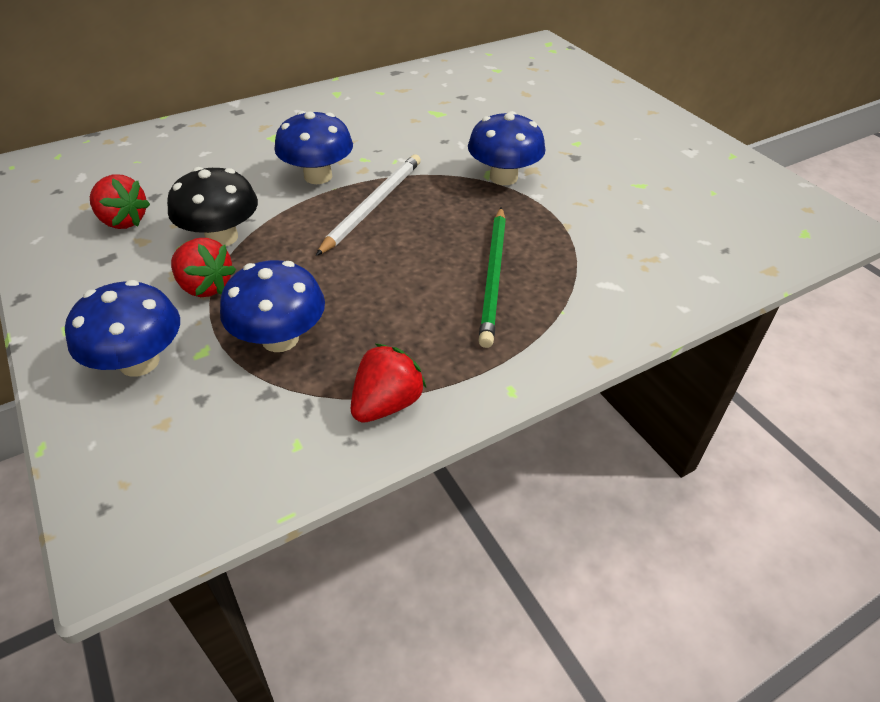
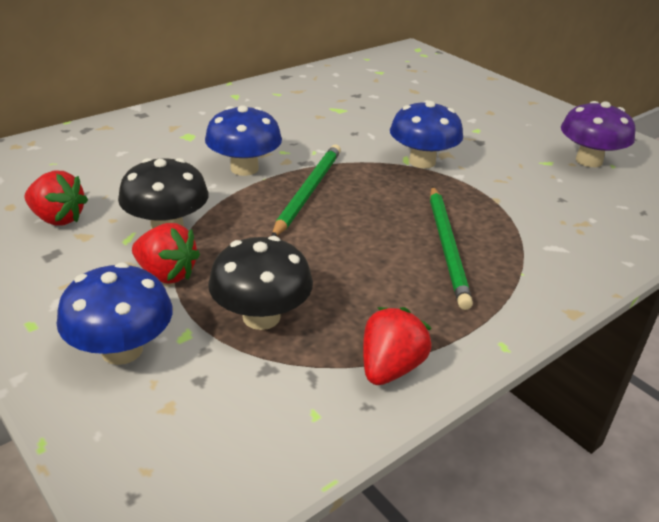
camera: 10 degrees left, 10 degrees down
(280, 338) = (261, 317): blue mushroom -> black mushroom
(373, 205) = (308, 191): white pencil -> green pencil
(687, 185) = (589, 161): none -> purple mushroom

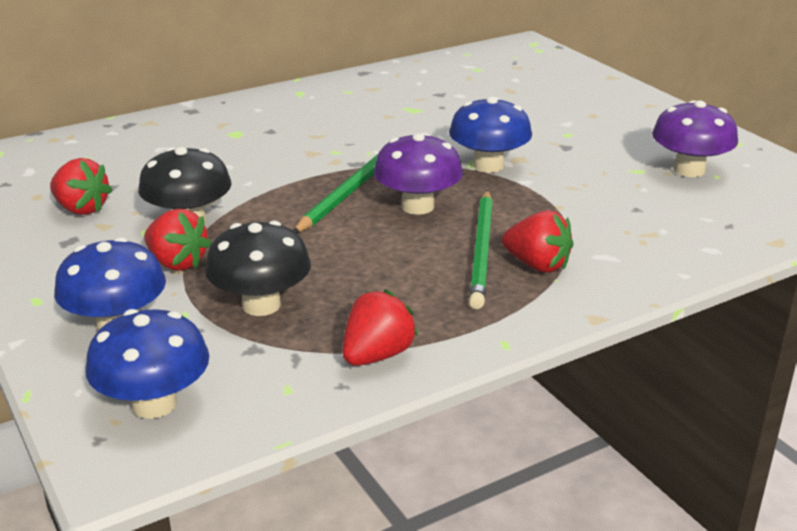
camera: 10 degrees right, 5 degrees down
(244, 168) = (286, 167): blue mushroom -> blue mushroom (154, 404)
(374, 204) = (417, 206): none -> purple mushroom
(501, 259) = (537, 265): none -> red strawberry

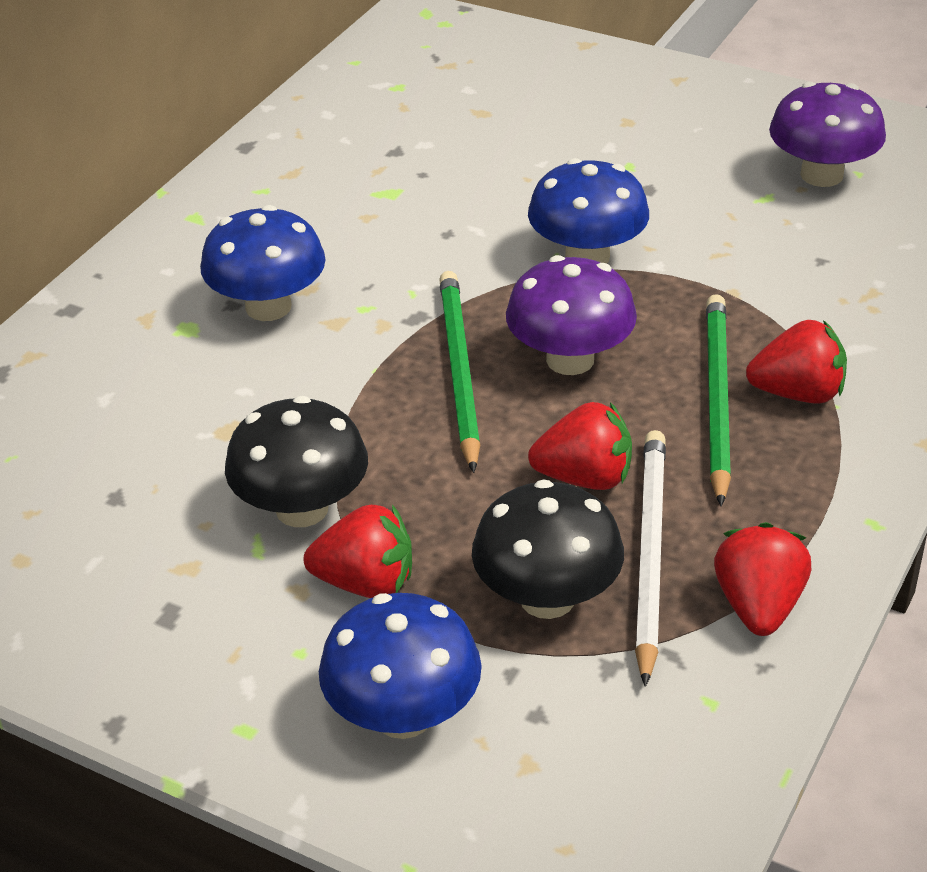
camera: 30 degrees left, 10 degrees up
(81, 209) = (120, 553): red strawberry -> red strawberry (585, 478)
(154, 404) = (585, 801): blue mushroom -> blue mushroom (268, 307)
(345, 307) = (649, 553): none -> white pencil
(482, 251) = (716, 399): green pencil -> green pencil turned 150 degrees counterclockwise

